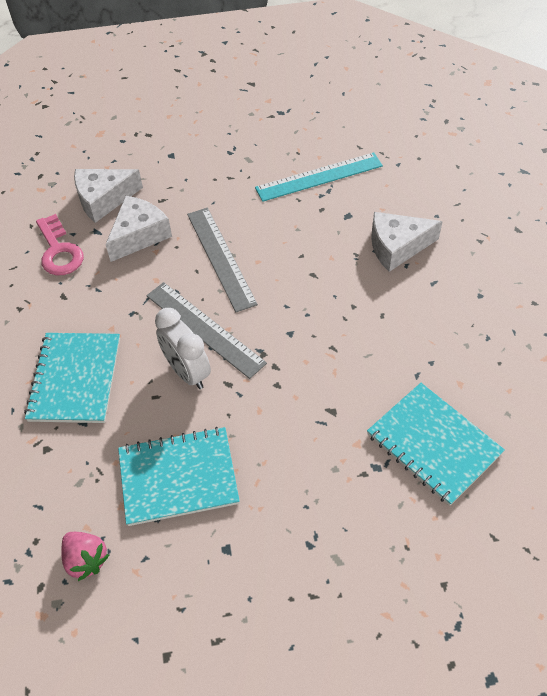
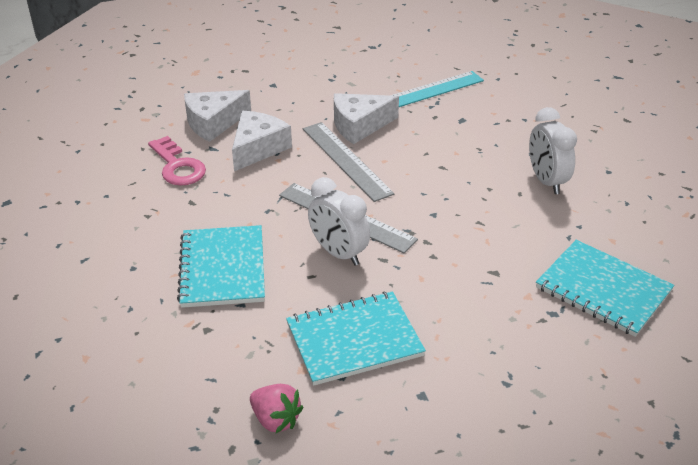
camera: 10 degrees left, 15 degrees down
(397, 247) = (517, 140): white cheese -> white cheese (359, 125)
(413, 302) = (546, 181): none -> white clock

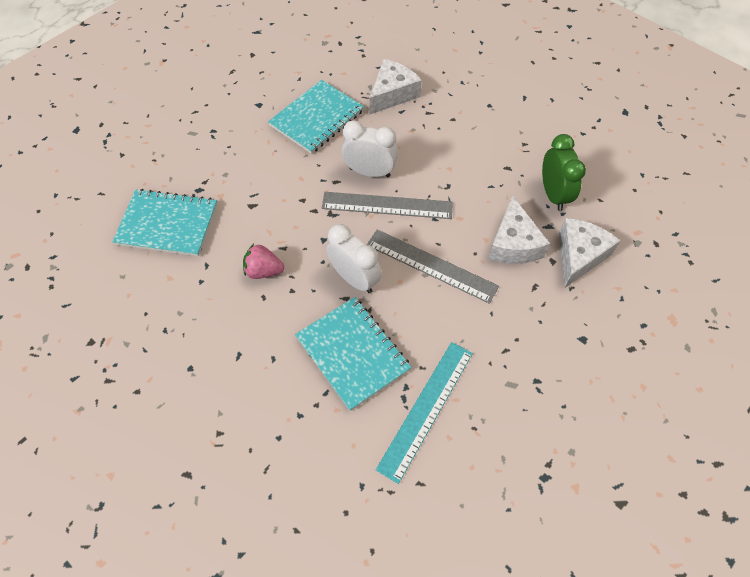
camera: 150 degrees right, 20 degrees up
(178, 166) = (553, 194): pink key -> green clock
(223, 268) = (434, 128): turquoise notebook -> turquoise notebook (352, 353)
(275, 419) = (329, 62): pink strawberry -> pink strawberry (264, 271)
(359, 125) = (453, 318): white cheese -> white cheese (392, 94)
(546, 181) = (245, 324): white clock -> white clock (354, 279)

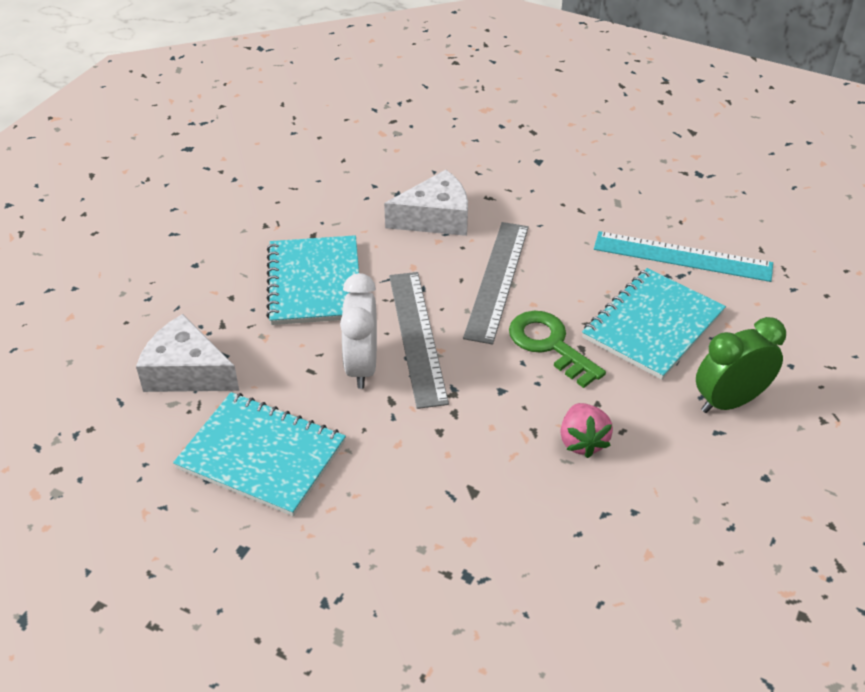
camera: 105 degrees left, 15 degrees down
(167, 224) = (555, 595): turquoise notebook -> turquoise notebook (315, 283)
(354, 279) = (550, 345): white clock -> green key
(553, 194) = (347, 194): green clock -> green clock (729, 401)
(579, 256) = (432, 169): white cheese -> none

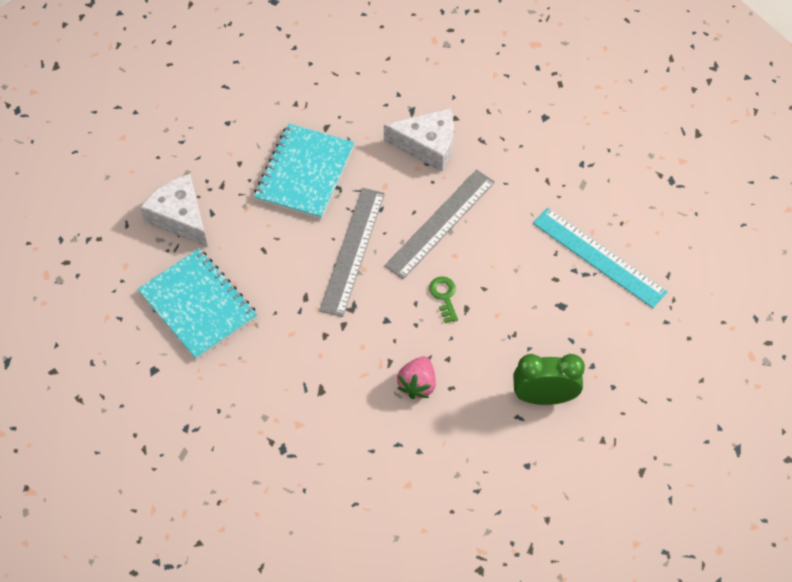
camera: 25 degrees right, 15 degrees up
(362, 366) = (300, 260): white clock -> none
(550, 345) = (444, 296): green key -> green key, size x0.58
(653, 325) = (532, 310): turquoise notebook -> none

